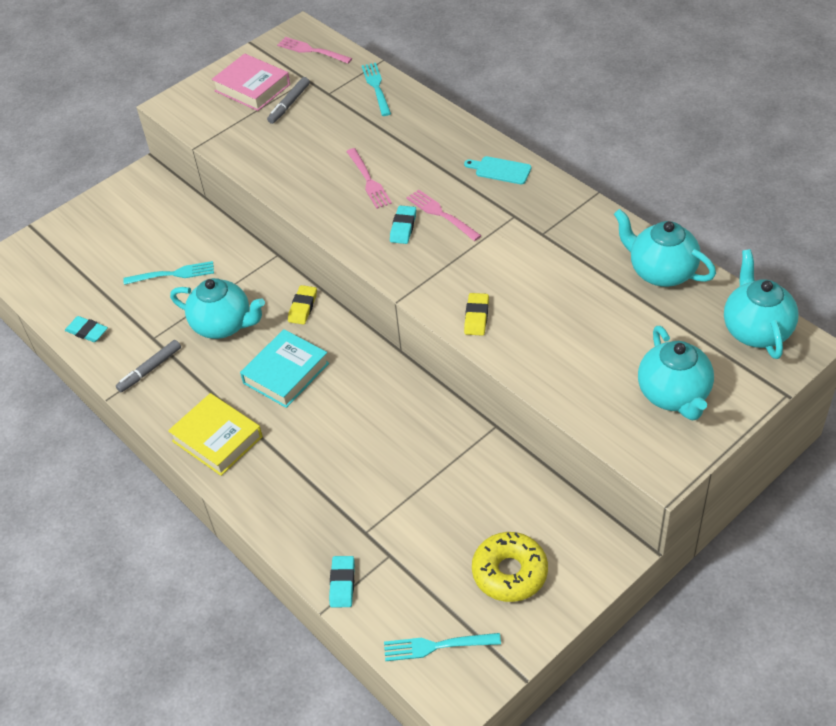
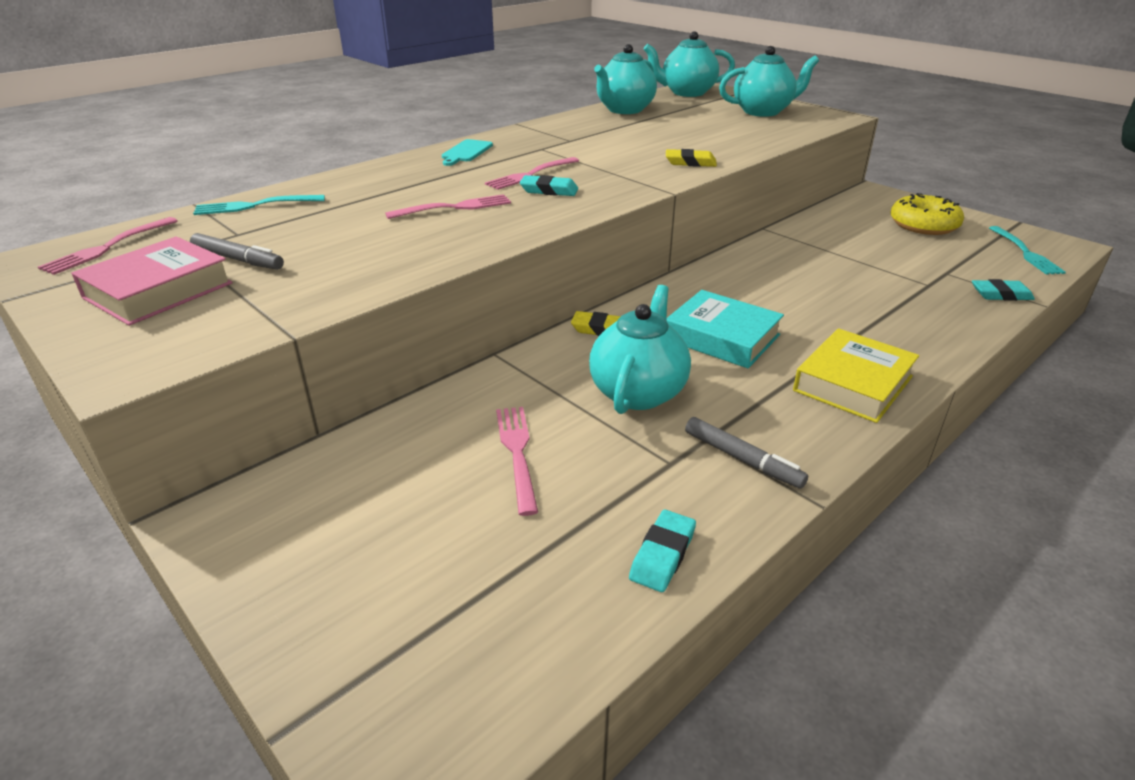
camera: 95 degrees left, 15 degrees down
(173, 274) = (517, 452): turquoise fork -> pink fork

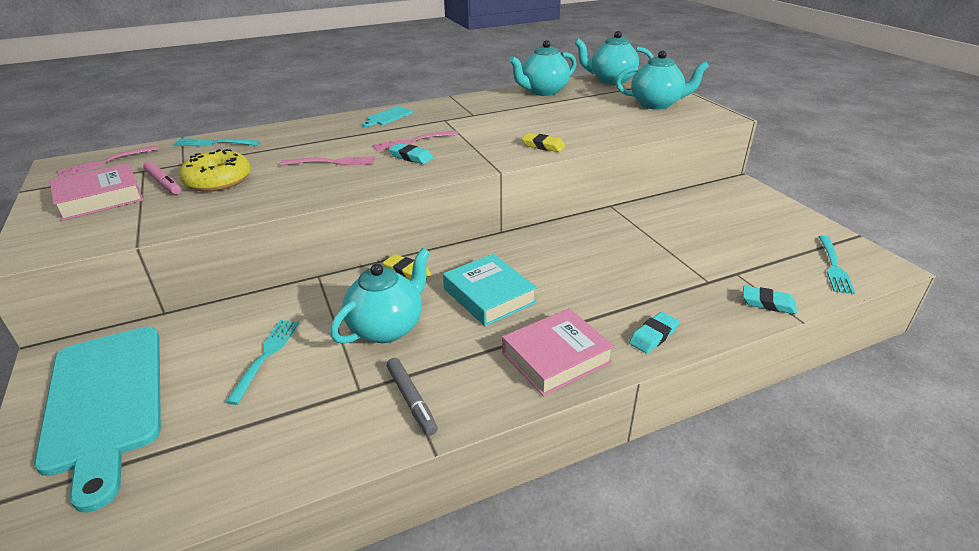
camera: 20 degrees right, 0 degrees up
(238, 260) = (163, 183): grey marker -> pink marker
(343, 555) = (104, 401): none -> turquoise cutting board
(517, 452) = (266, 355): pink fork -> turquoise fork
(662, 555) = (289, 459): turquoise eraser -> turquoise eraser (653, 336)
(852, 383) = (556, 357): yellow book -> pink book
(923, 225) = (758, 224): yellow donut -> yellow donut (218, 180)

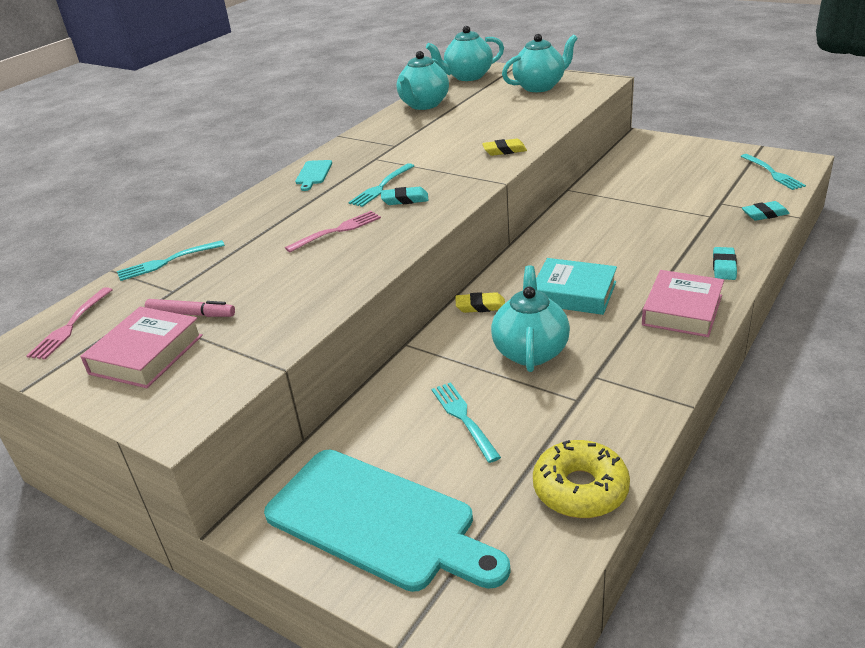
camera: 30 degrees left, 0 degrees up
(218, 180) = (249, 289): yellow donut -> yellow donut (580, 489)
(411, 400) = (626, 386): grey marker -> none
(412, 142) = (381, 187): pink fork -> turquoise fork

